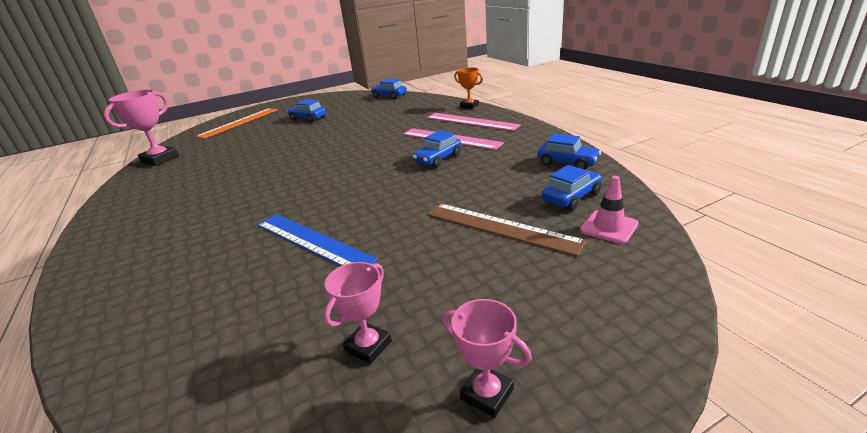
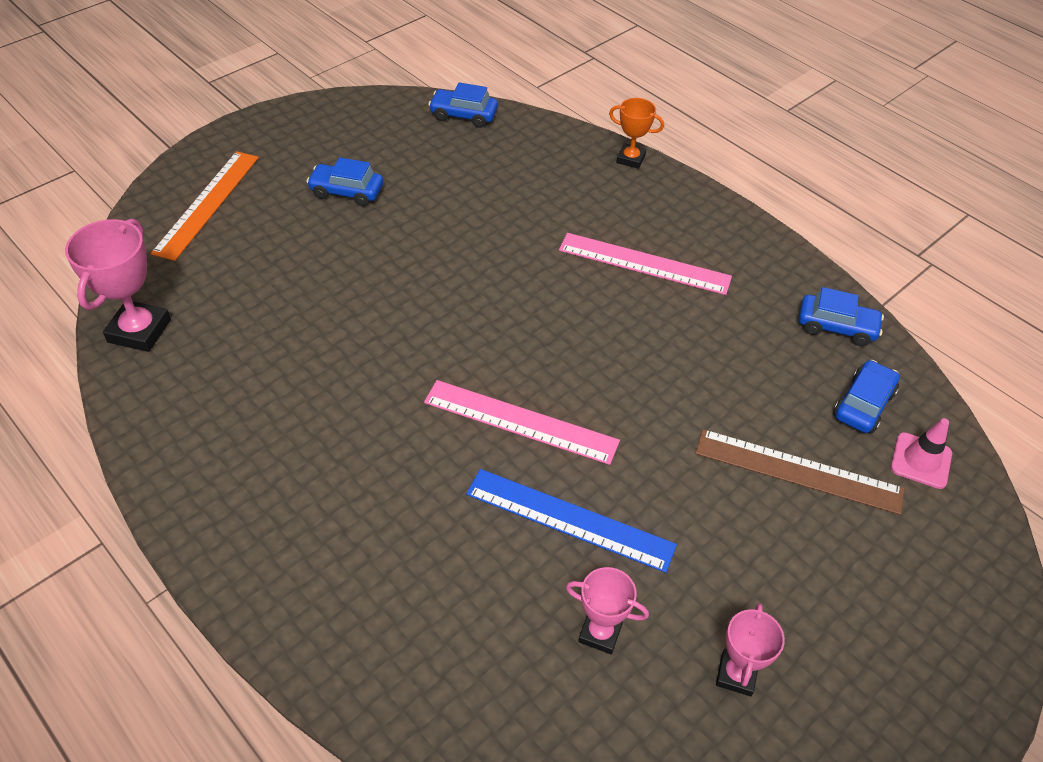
camera: 20 degrees left, 20 degrees up
(438, 159) = (650, 320): blue car -> none
(471, 121) = (655, 211): pink ruler -> pink ruler (520, 421)
(487, 394) = (874, 710): pink trophy -> pink trophy (600, 633)

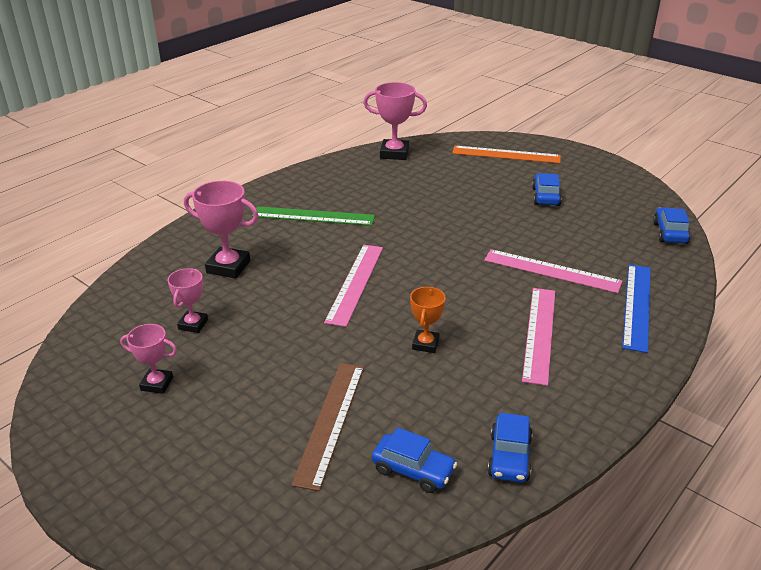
camera: 85 degrees right, 15 degrees down
(318, 460) = (313, 216): none -> green ruler
(448, 586) = (228, 267): none -> pink trophy
(524, 226) = (551, 271): none -> pink ruler
(569, 519) = (277, 308): blue ruler -> blue ruler (637, 306)
(630, 159) = (677, 321): orange trophy -> orange trophy (425, 344)
(921, 460) = (353, 508): pink traffic cone -> none

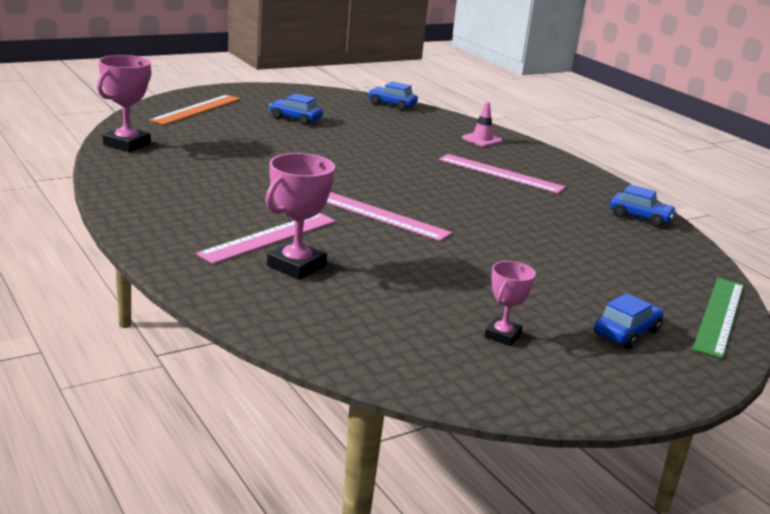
camera: 75 degrees left, 10 degrees down
(193, 324) = (403, 302): pink trophy -> none
(313, 216) = (226, 206): green ruler -> green ruler (719, 316)
(330, 422) = (586, 266): brown ruler -> none
(413, 470) = (650, 249): blue car -> blue car (626, 333)
(425, 344) = (495, 211): orange trophy -> none
(551, 271) = (417, 148): pink ruler -> pink ruler (269, 237)
(637, 306) = (482, 139): blue ruler -> pink traffic cone

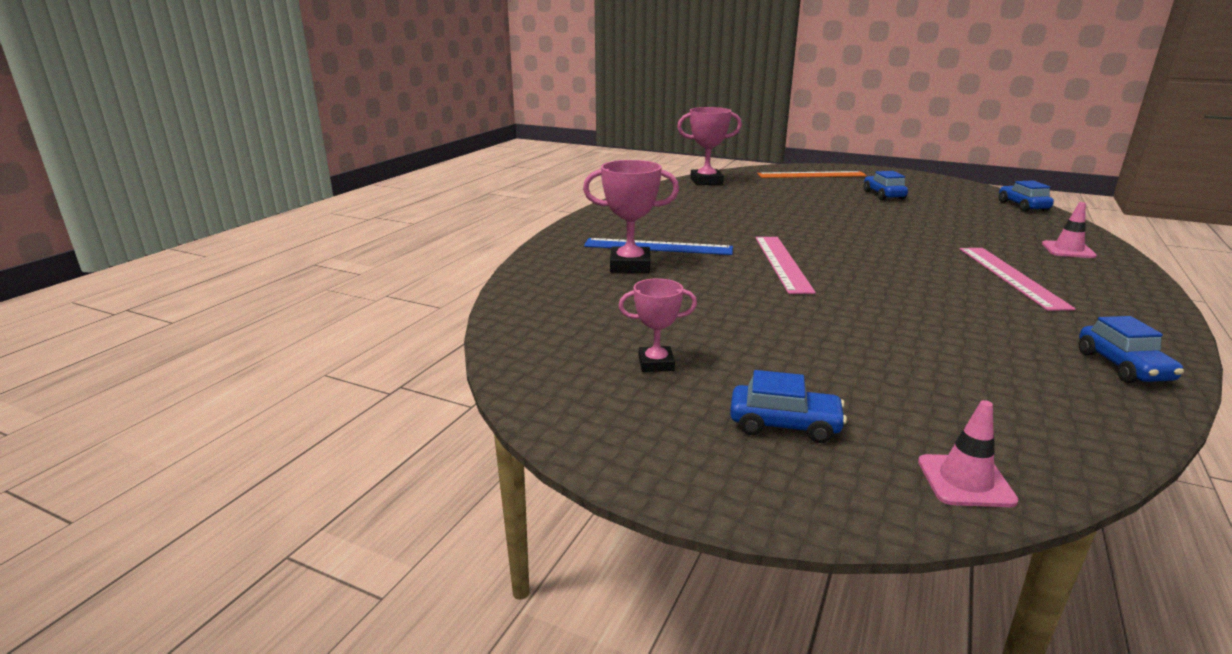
camera: 60 degrees right, 0 degrees up
(269, 237) = (658, 247): pink ruler -> blue ruler
(719, 316) = (965, 481): green ruler -> pink traffic cone

